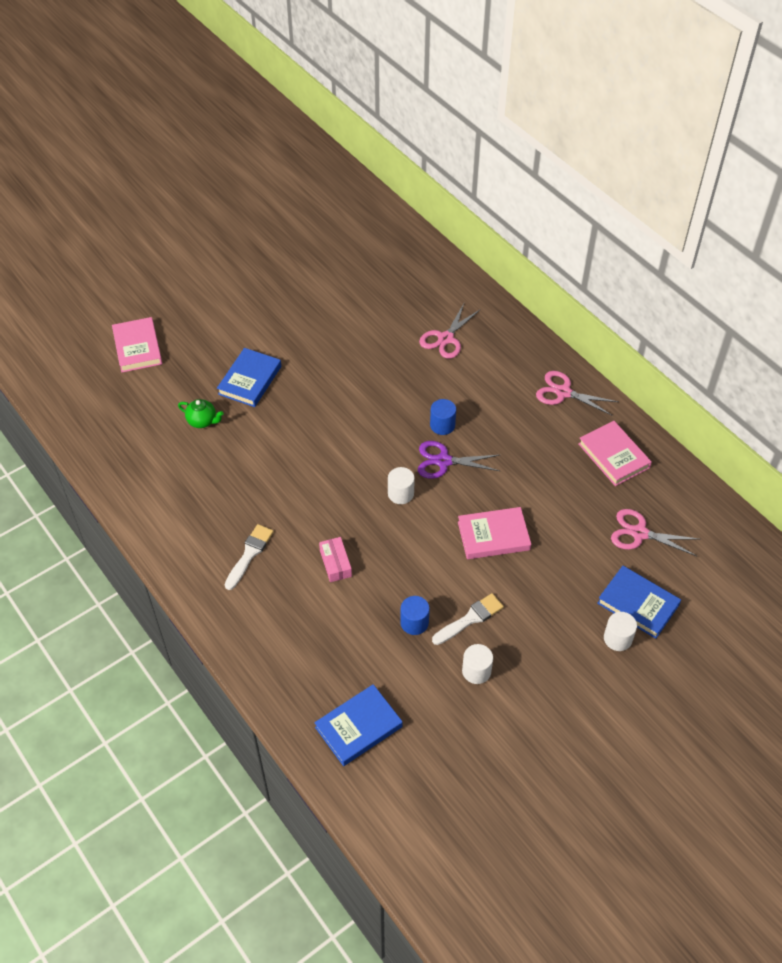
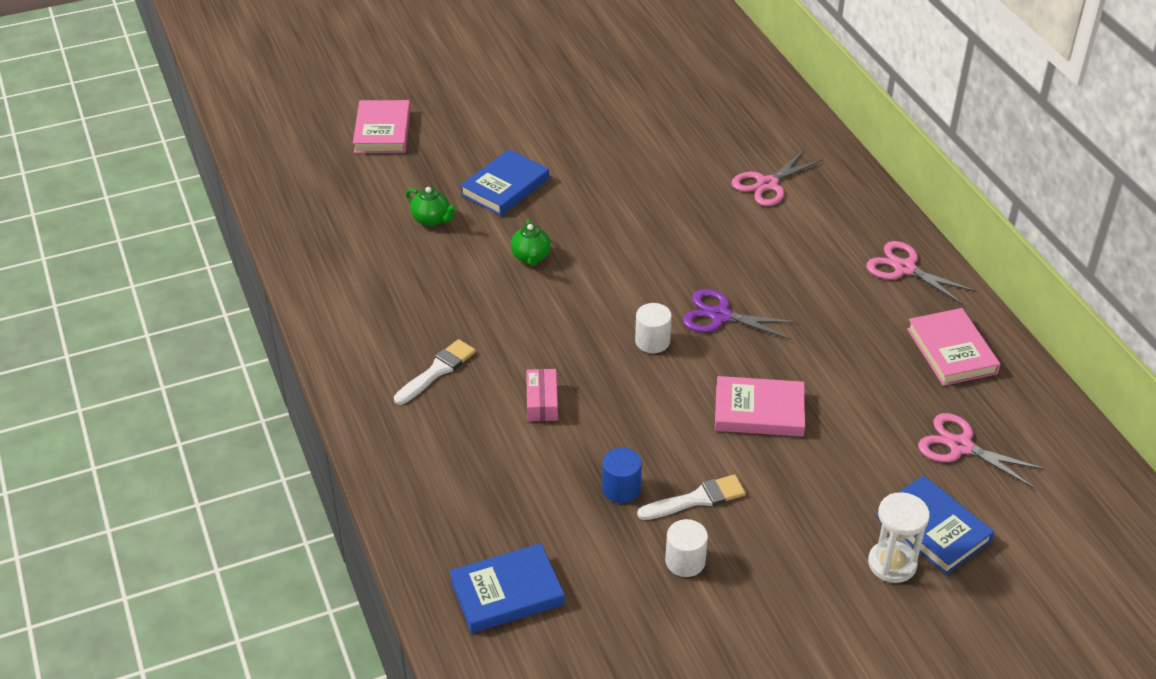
camera: 15 degrees right, 10 degrees down
(289, 439) = (531, 257): none -> green teapot
(442, 425) = (732, 276): blue cylinder -> none
(617, 638) = (892, 564): white cylinder -> white hourglass

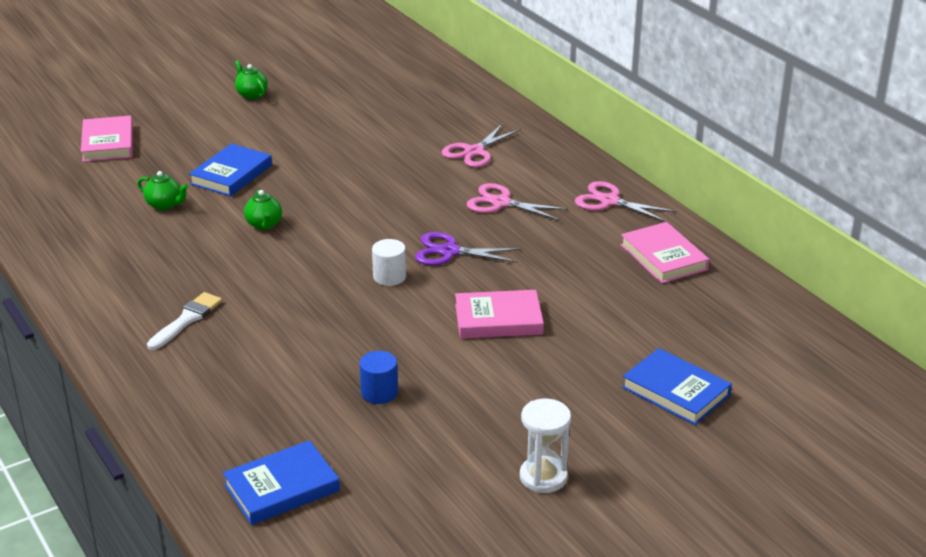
camera: 10 degrees left, 10 degrees down
(539, 81) = (251, 94): none -> green teapot
(542, 402) = (292, 333): pink box -> none
(685, 561) = (450, 443): white cylinder -> none
(697, 499) = (453, 393): white brush -> none
(892, 564) = (644, 422): white hourglass -> white hourglass (543, 477)
(960, 446) = (687, 326): pink scissors -> pink scissors (501, 203)

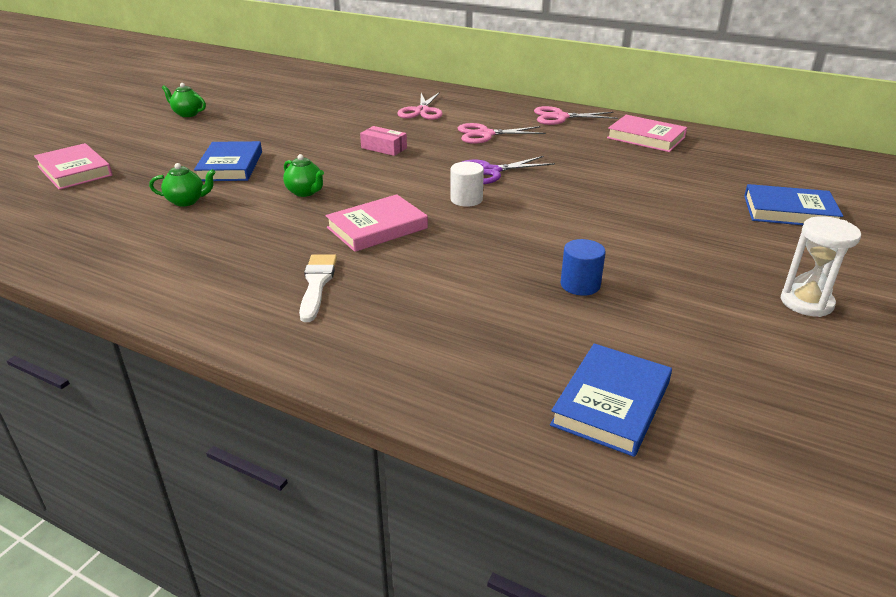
camera: 30 degrees left, 0 degrees up
(384, 192) = (384, 148): none -> pink box
(498, 319) = (594, 203): pink book -> pink book (377, 228)

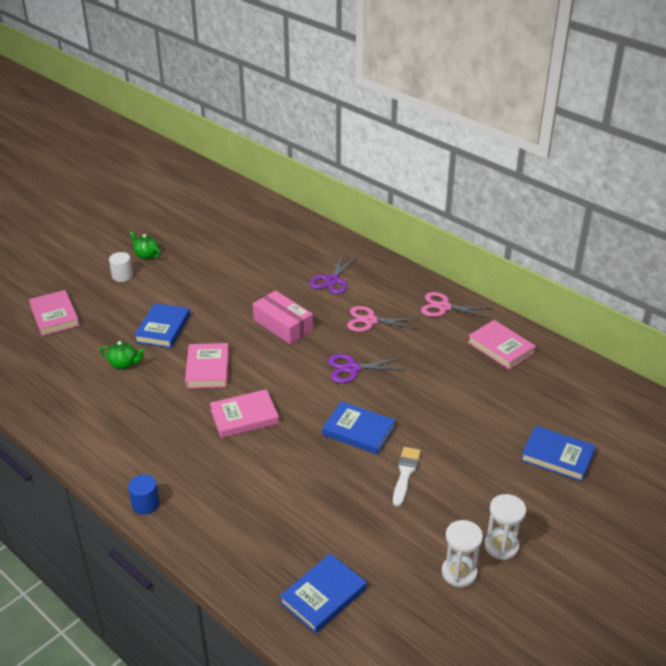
camera: 15 degrees right, 5 degrees up
(305, 192) = (207, 369): green teapot -> pink book
(317, 284) = (187, 463): white brush -> white brush (405, 473)
(384, 148) = (283, 325): pink box -> pink box, size x1.70
(422, 111) = (332, 280): pink scissors -> purple scissors
(466, 199) = (319, 398): white cylinder -> white cylinder (122, 276)
(536, 221) = (358, 431): none -> blue book
(580, 285) = (356, 499): blue cylinder -> blue cylinder (145, 504)
(779, 340) = (459, 573): none -> white hourglass

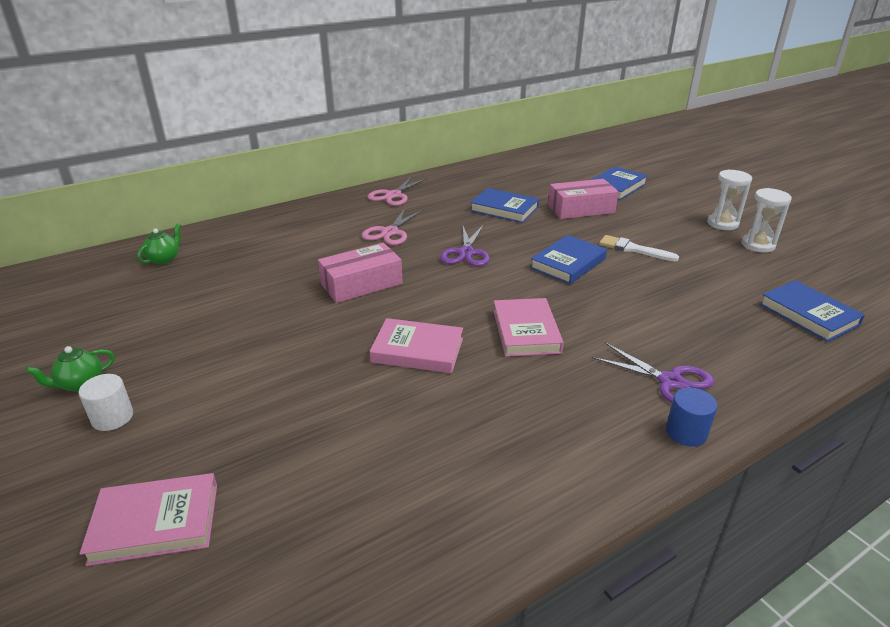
camera: 75 degrees left, 5 degrees down
(124, 364) = (364, 432): green teapot -> green teapot (164, 259)
(163, 328) = (299, 383): blue book -> blue book (504, 209)
(332, 280) = (298, 242): purple scissors -> purple scissors (670, 382)
(480, 431) = (581, 209): none -> pink box
(500, 347) = (469, 183): pink book -> none

